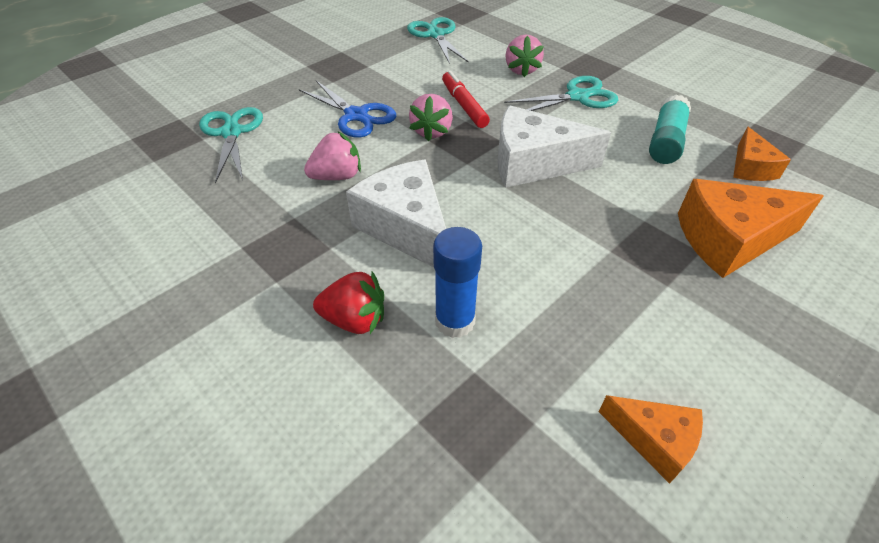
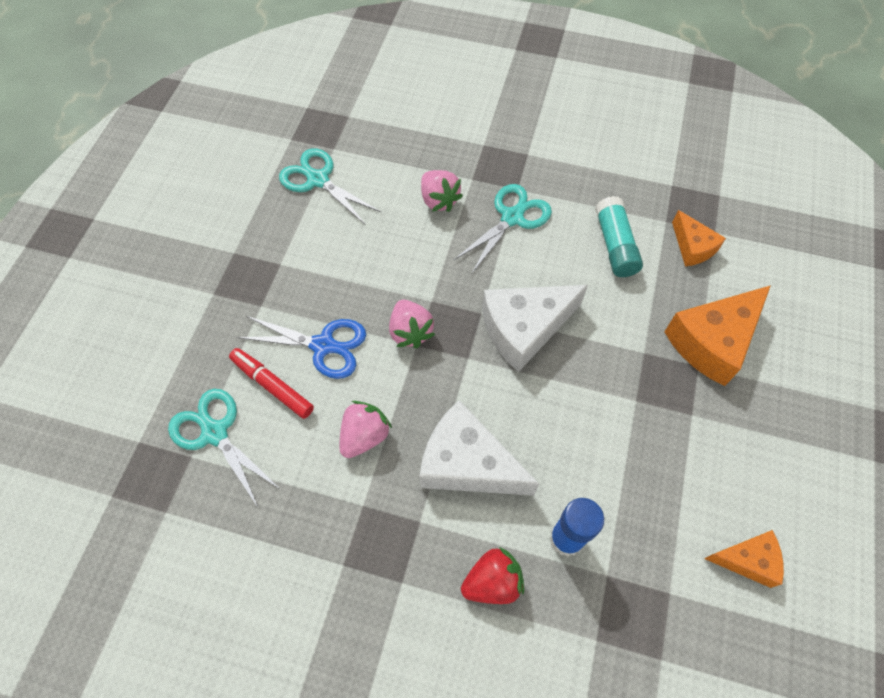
camera: 30 degrees left, 15 degrees up
(464, 105) = (417, 280): red marker -> red marker (272, 386)

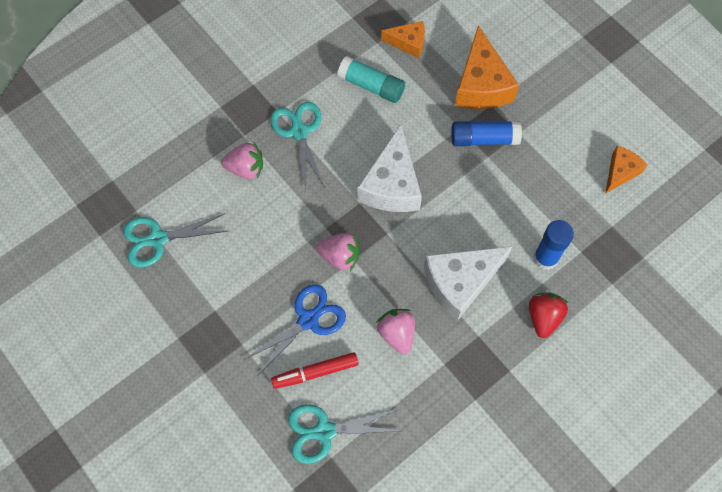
camera: 55 degrees left, 5 degrees up
(652, 383) = (484, 139): none -> blue glue stick

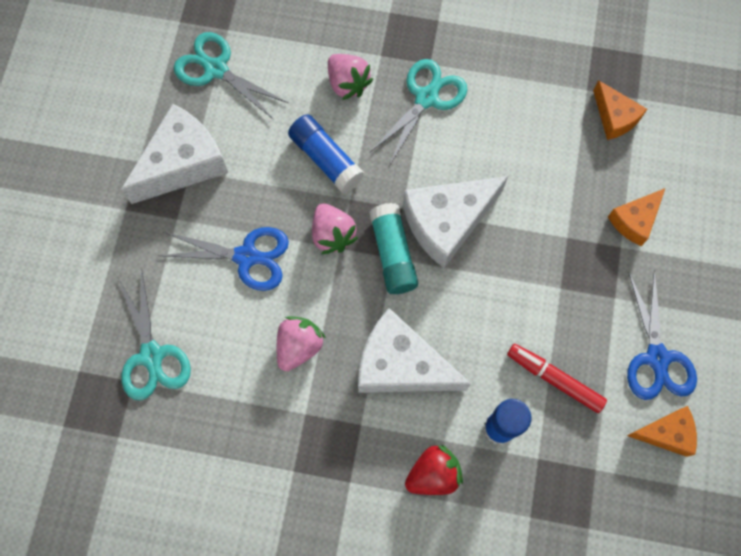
camera: 50 degrees right, 5 degrees up
(206, 311) = (183, 163): none -> white cheese
(315, 372) = (201, 303): red marker -> red marker (554, 379)
(324, 431) = (152, 356): turquoise scissors -> turquoise scissors turned 150 degrees counterclockwise
(371, 86) = (535, 122): turquoise glue stick -> turquoise glue stick (393, 254)
(481, 85) = (634, 220): orange cheese -> orange cheese, size x0.56
(484, 139) = (576, 269): blue glue stick -> blue glue stick (326, 159)
(573, 140) = (657, 358): none -> blue scissors

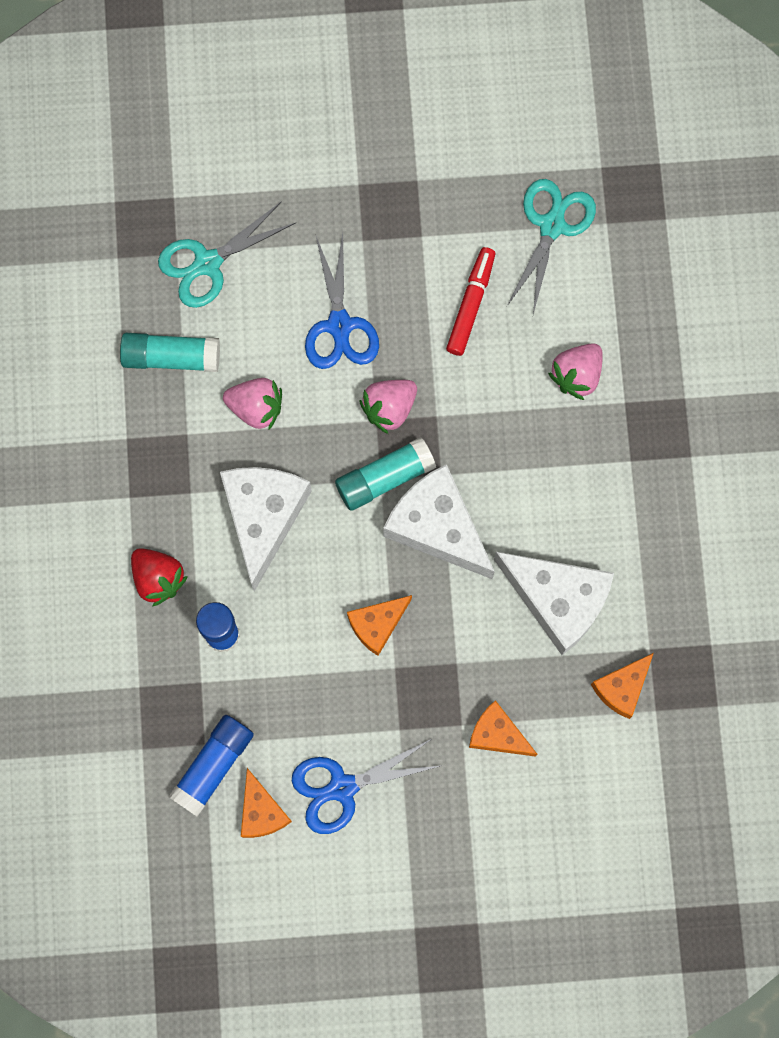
camera: 75 degrees right, 5 degrees up
(183, 163) = (427, 226): white cheese -> white cheese (558, 600)
(229, 410) = (171, 357): none -> turquoise glue stick
(326, 159) = (476, 376): blue glue stick -> blue glue stick (213, 766)
(426, 98) = (584, 467): turquoise scissors -> none
(520, 293) = (377, 625): none -> orange cheese
(554, 379) = (290, 681): red marker -> red marker (471, 304)

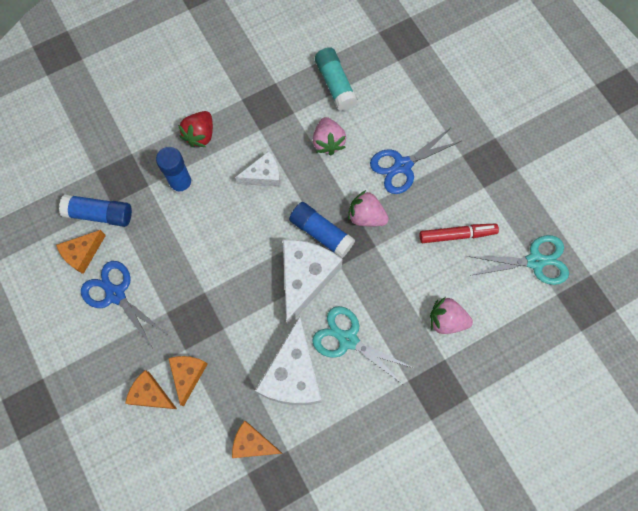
camera: 65 degrees right, 5 degrees down
(207, 263) = (401, 78): turquoise scissors -> turquoise scissors (347, 339)
(263, 517) = (263, 175): white cheese -> white cheese, size x0.56
(377, 625) = (227, 269): orange cheese -> orange cheese (151, 394)
(384, 478) = (321, 233): turquoise glue stick -> blue glue stick

